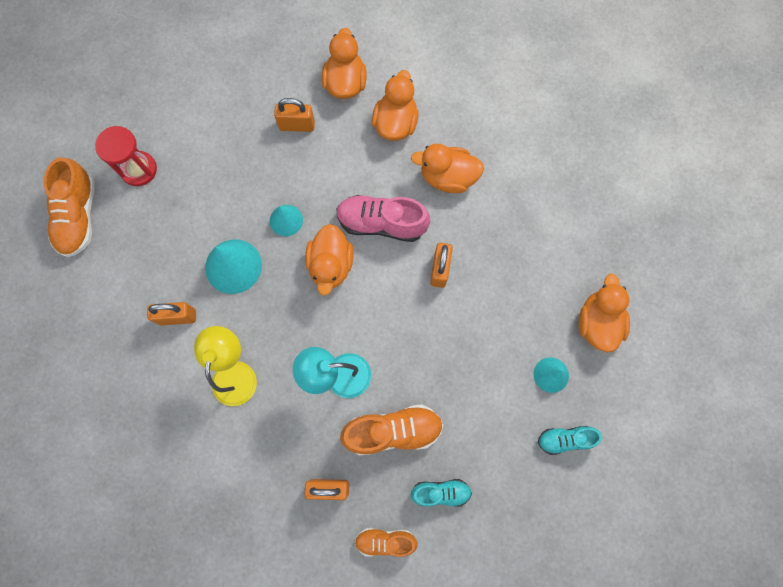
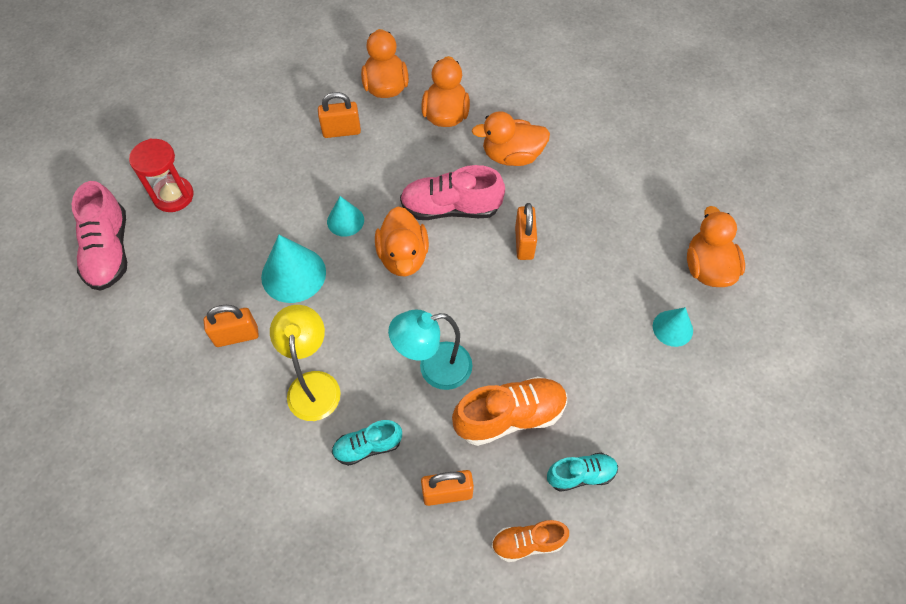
camera: 10 degrees left, 15 degrees down
(79, 216) = (109, 251): orange shoe -> pink shoe
(565, 439) = (707, 392): turquoise shoe -> turquoise shoe (367, 447)

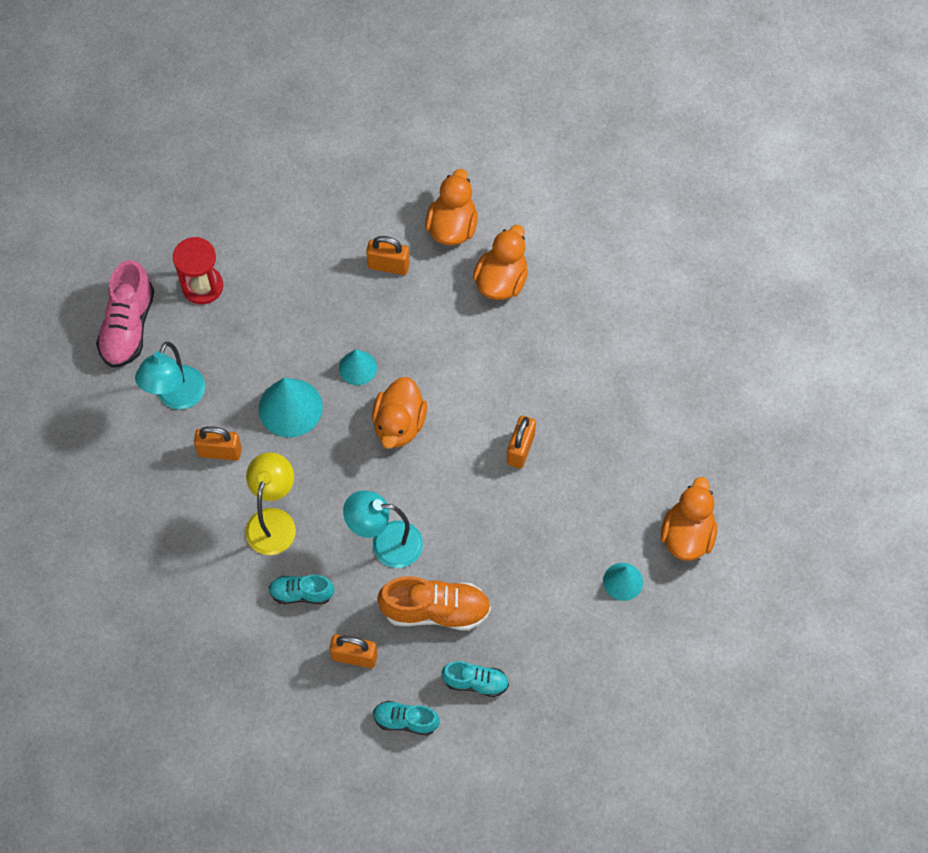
camera: 20 degrees right, 5 degrees up
(177, 299) = (177, 397): none -> turquoise lamp
(451, 208) = (464, 388): pink shoe -> none
(512, 156) = (549, 350): orange duck -> none
(527, 543) = (405, 720): orange shoe -> turquoise shoe

